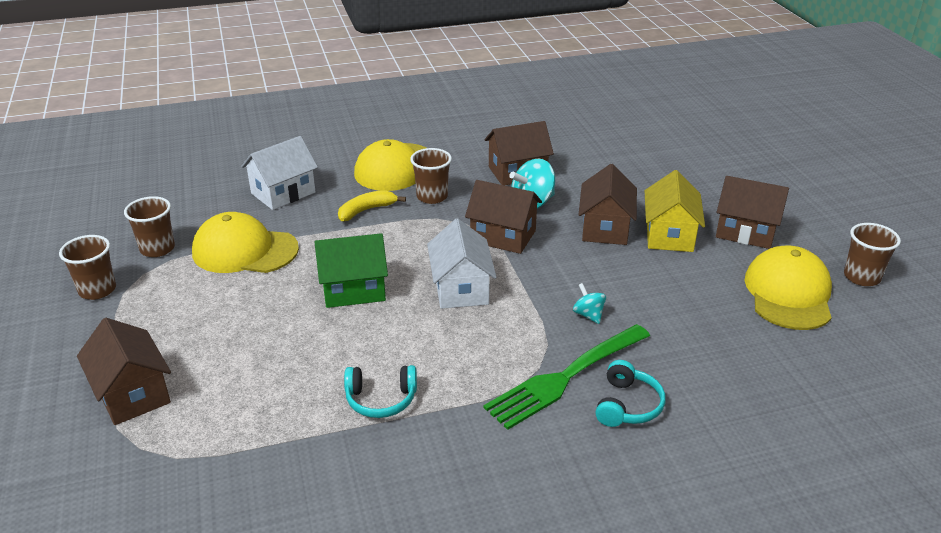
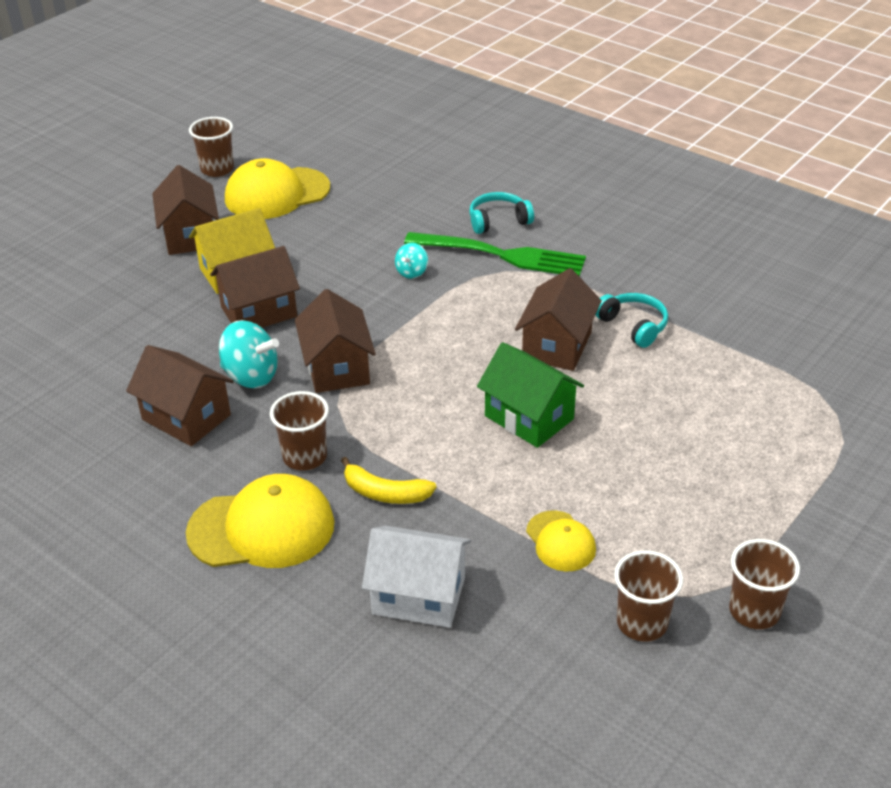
camera: 125 degrees left, 5 degrees up
(132, 394) = (809, 462): brown house -> brown house (557, 346)
(245, 250) = (560, 541): yellow cap -> yellow cap, size x0.54
(461, 289) = (452, 353): white house -> none

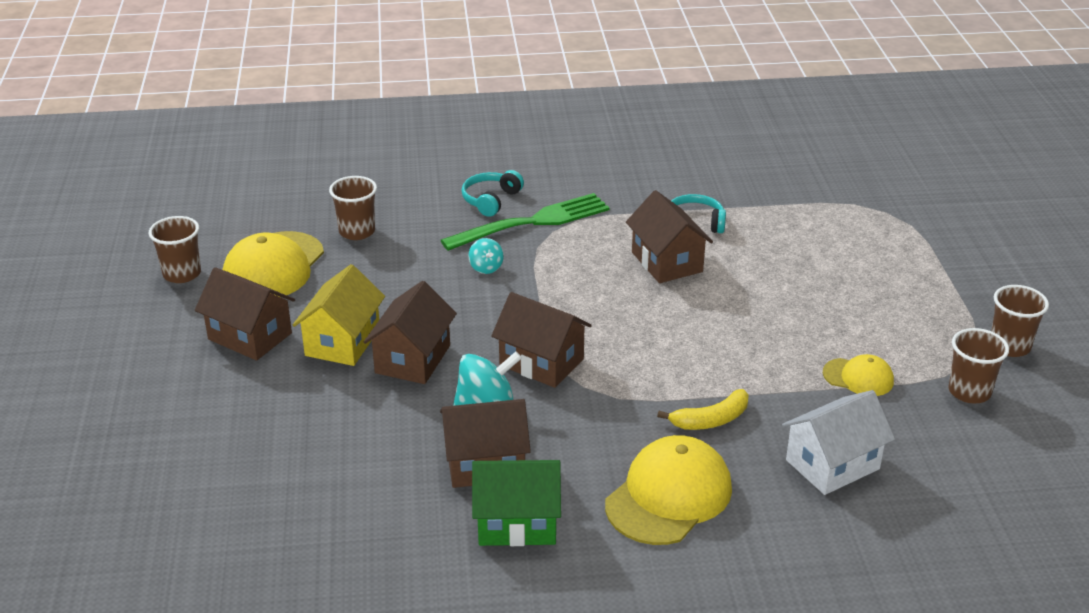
camera: 45 degrees left, 5 degrees down
(305, 457) = (619, 433): brown cup -> brown cup (357, 231)
(529, 417) = (722, 317): green house -> green house (517, 522)

